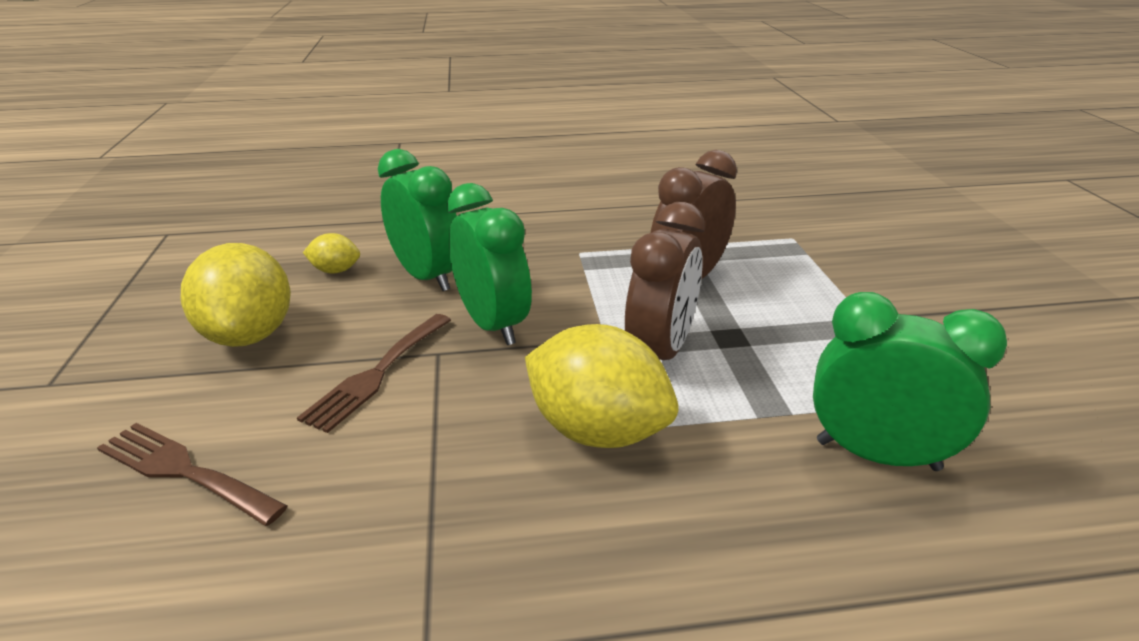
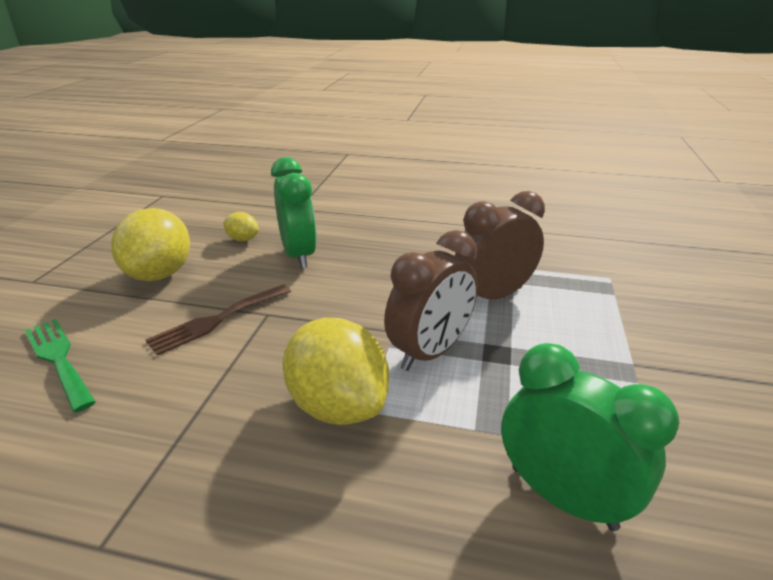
camera: 20 degrees right, 0 degrees up
(184, 471) = (59, 359): brown fork -> green fork
(493, 325) = (319, 301): green clock -> none

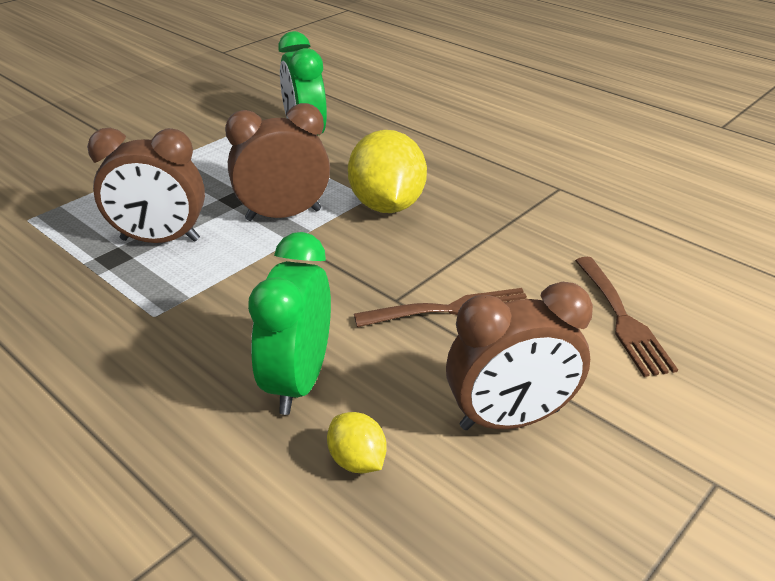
camera: 150 degrees left, 5 degrees up
(59, 359) = (622, 319): green fork -> brown fork
(160, 274) = (510, 419): yellow lemon -> brown clock

